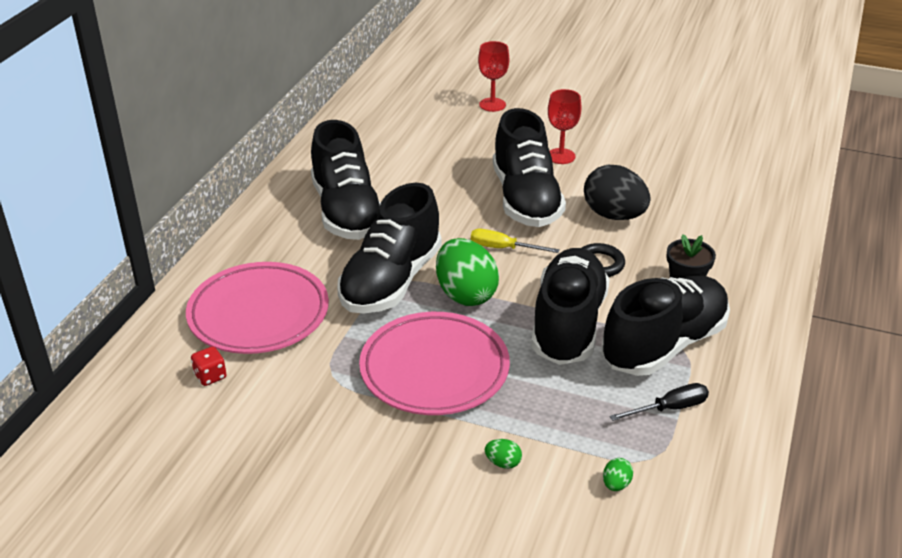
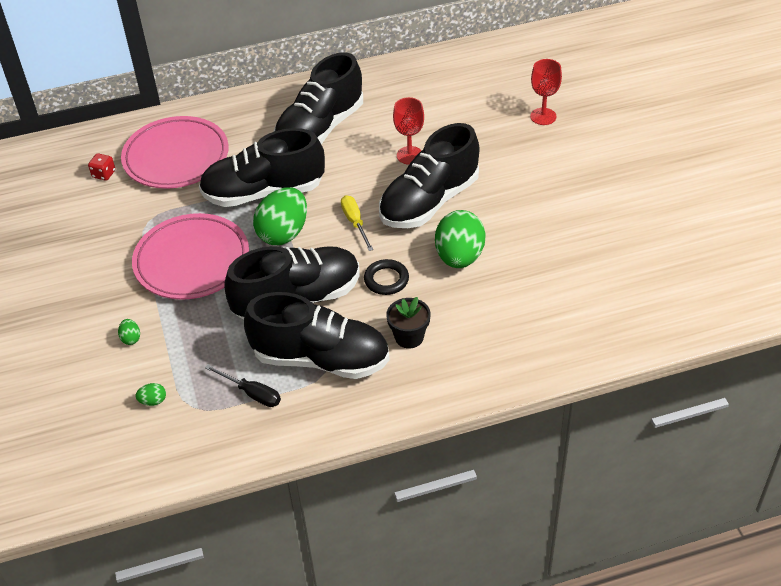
camera: 55 degrees right, 10 degrees up
(561, 156) = (511, 189): red goblet -> red goblet (409, 155)
(614, 215) = (459, 257): black egg -> green egg

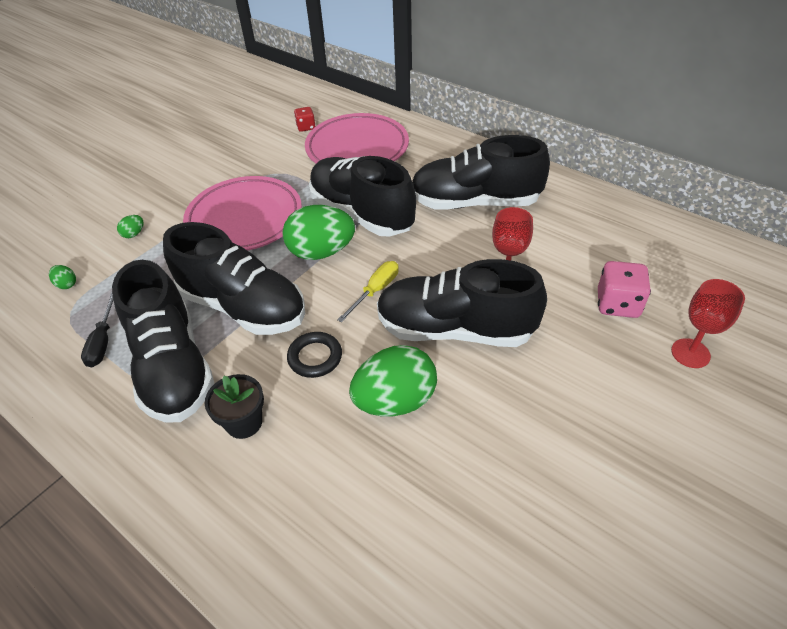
camera: 55 degrees right, 0 degrees up
(481, 121) = (617, 304): none -> pink dice

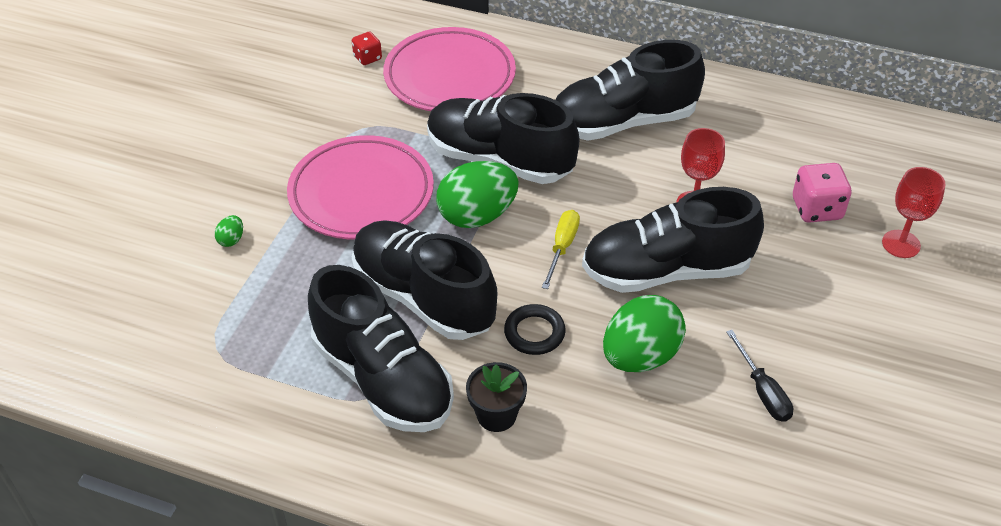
camera: 20 degrees left, 0 degrees up
(67, 284) = (188, 318): green egg -> none
(103, 342) = (282, 372): black screwdriver -> black screwdriver (762, 391)
(243, 307) = (423, 297): black shoe -> black shoe turned 150 degrees counterclockwise

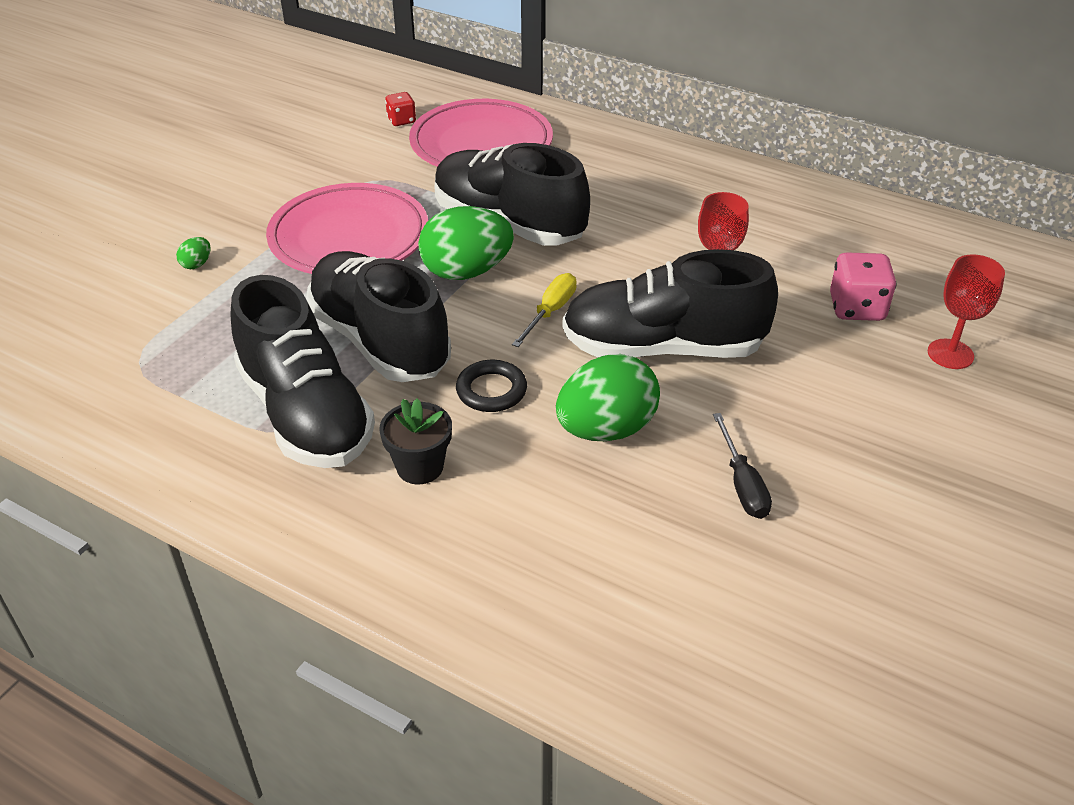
camera: 10 degrees right, 5 degrees down
(622, 122) = (656, 203): black shoe -> none

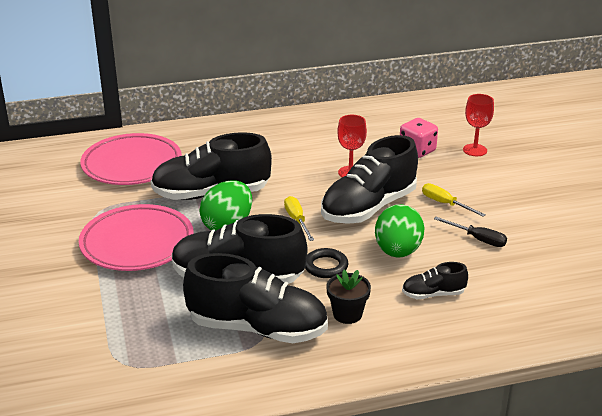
camera: 45 degrees left, 10 degrees down
(197, 264) = (68, 302): green egg -> none
(401, 120) = (62, 174): red dice -> none
(558, 517) = (433, 294): none -> black shoe
(776, 405) = (445, 204): none -> yellow screwdriver

